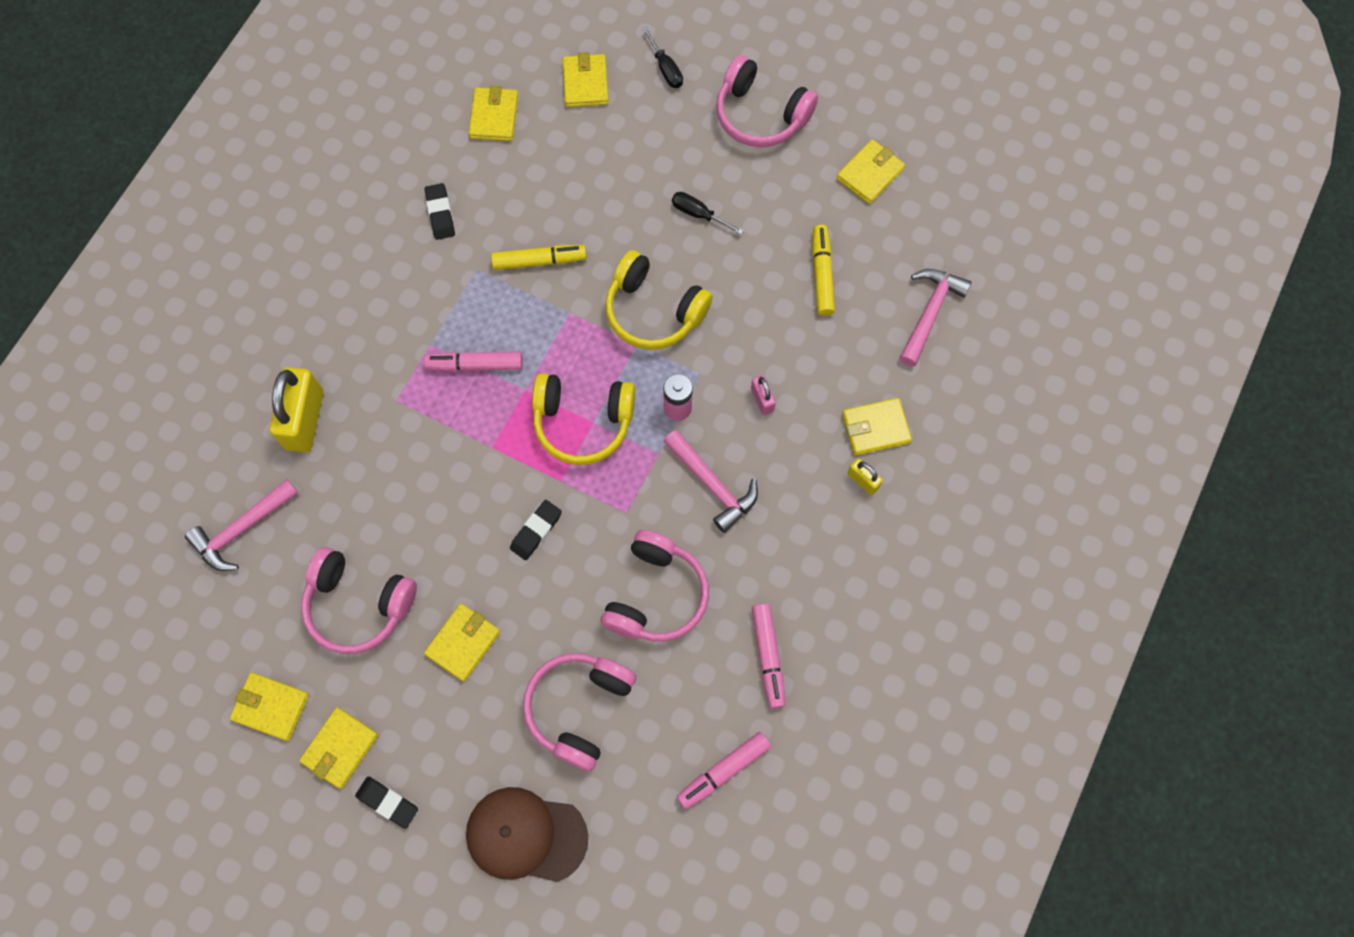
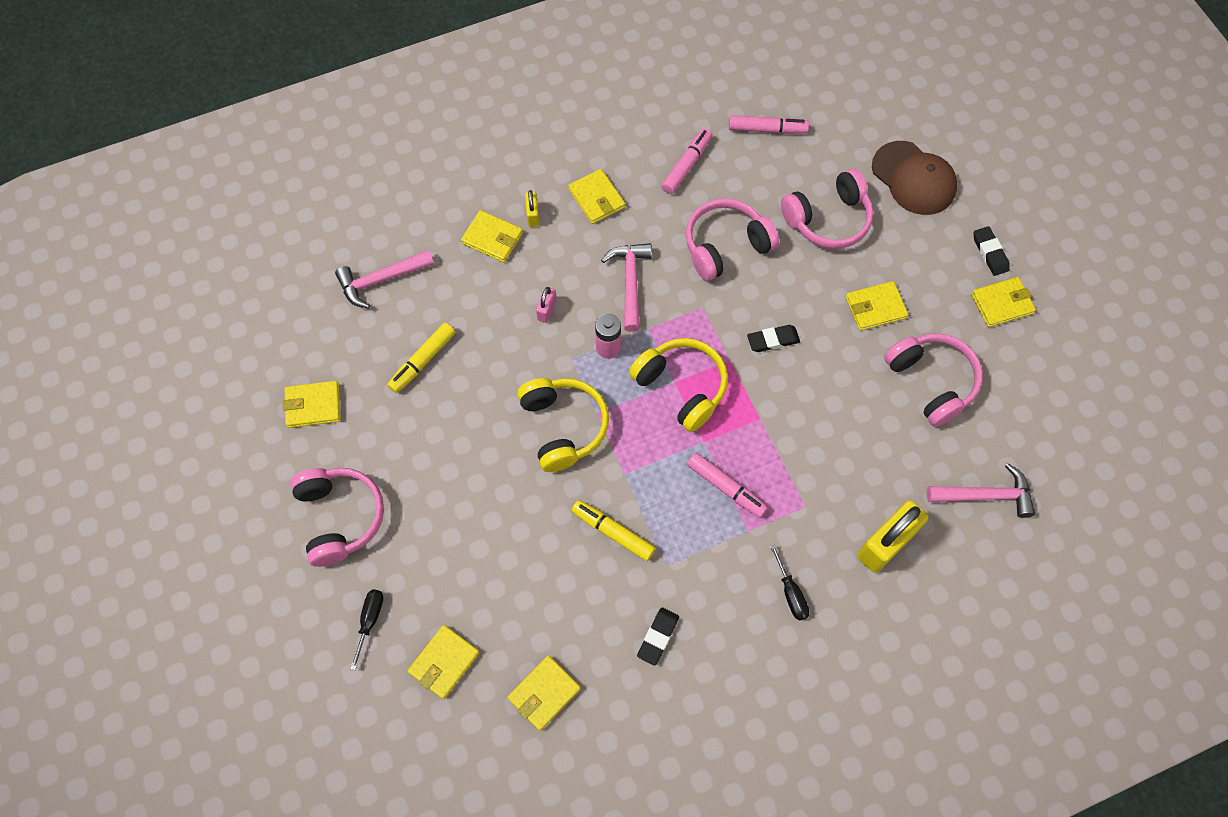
camera: 140 degrees left, 5 degrees down
(271, 707) = (1034, 360): yellow wallet -> yellow wallet (596, 198)
(698, 214) = (463, 475): black screwdriver -> black screwdriver (790, 593)

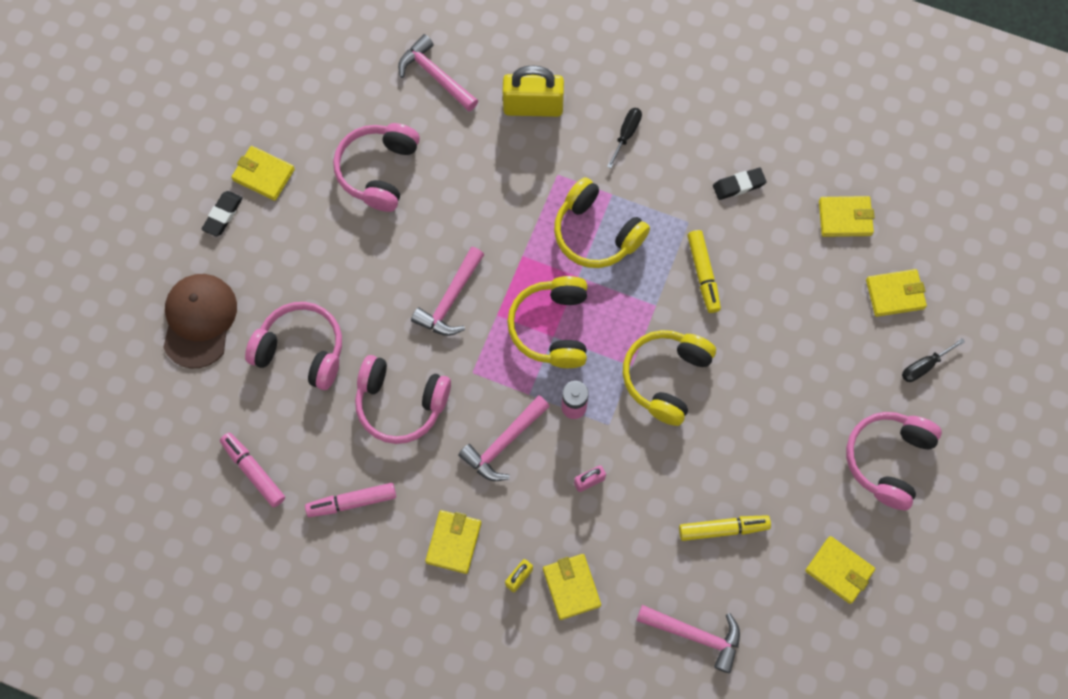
camera: 135 degrees left, 5 degrees up
(726, 487) = (596, 233): pink marker -> yellow headphones
(773, 340) = (450, 300): black eraser -> pink hammer
(875, 308) = (351, 254): yellow wallet -> none

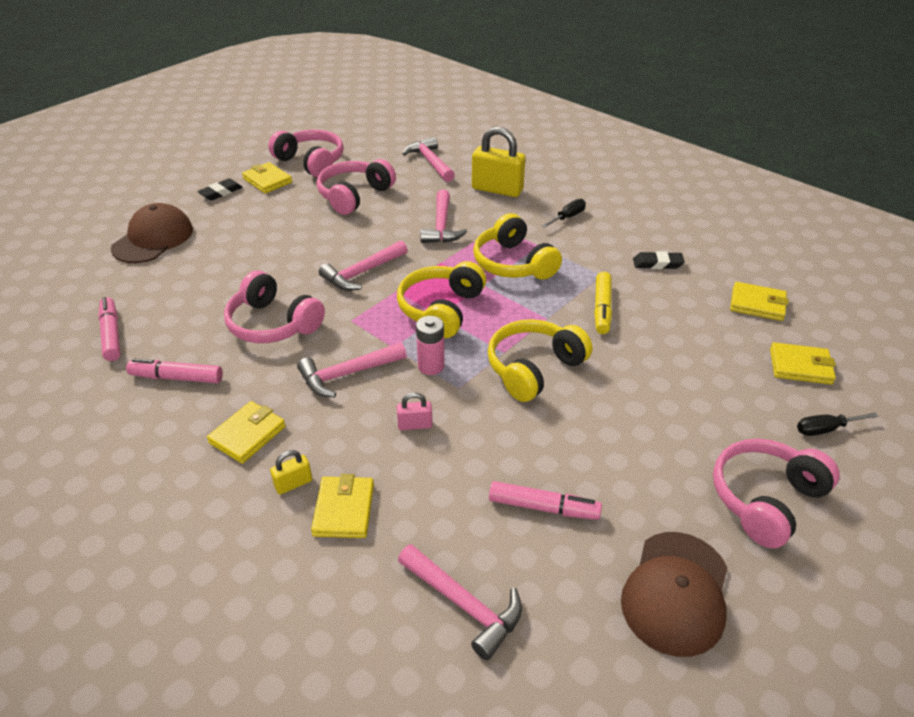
camera: 20 degrees right, 30 degrees down
(301, 351) = (216, 273): pink headphones -> pink headphones (311, 162)
(498, 195) = (441, 226): none -> pink hammer
(723, 529) = (543, 507): yellow marker -> pink marker
(839, 570) = (676, 593): yellow wallet -> brown cap

